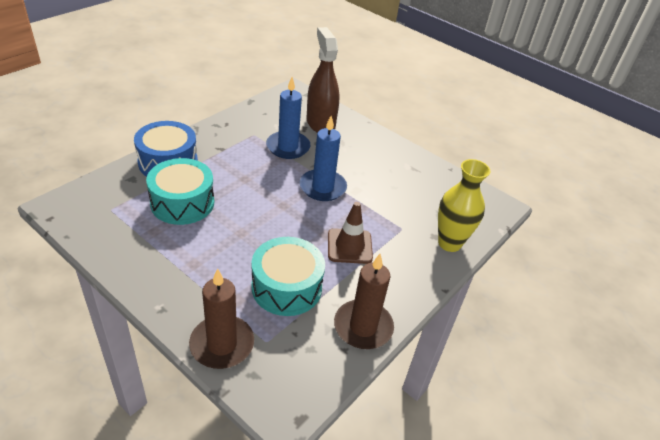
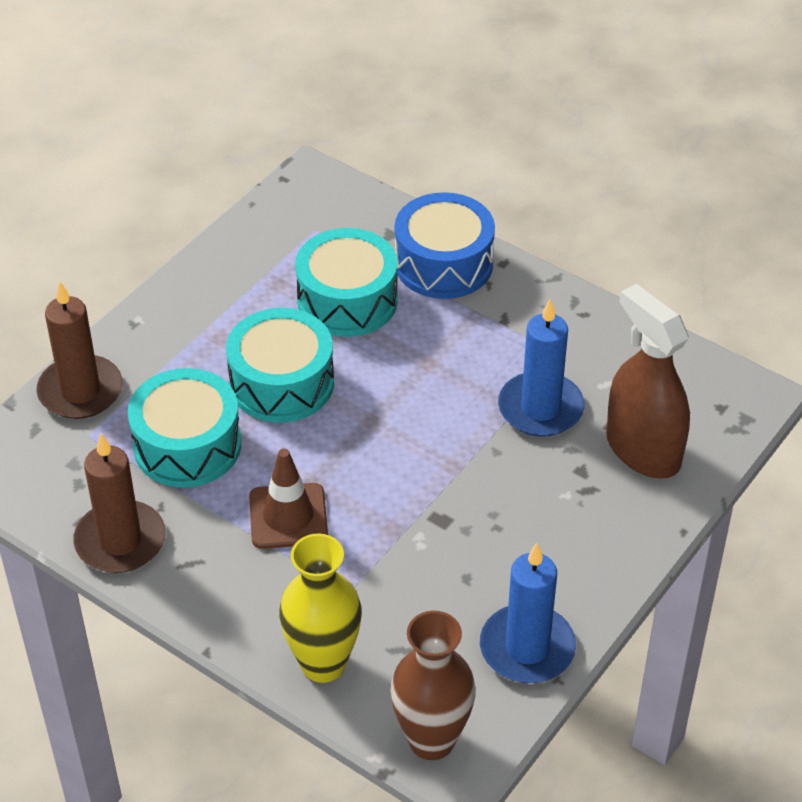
camera: 90 degrees right, 5 degrees up
(244, 238) = (282, 383): none -> turquoise drum
(320, 123) = (642, 450): brown spray bottle -> brown spray bottle turned 105 degrees counterclockwise
(322, 187) = (434, 469): blue candle -> blue candle (527, 648)
(489, 211) = (431, 740): none -> brown vase

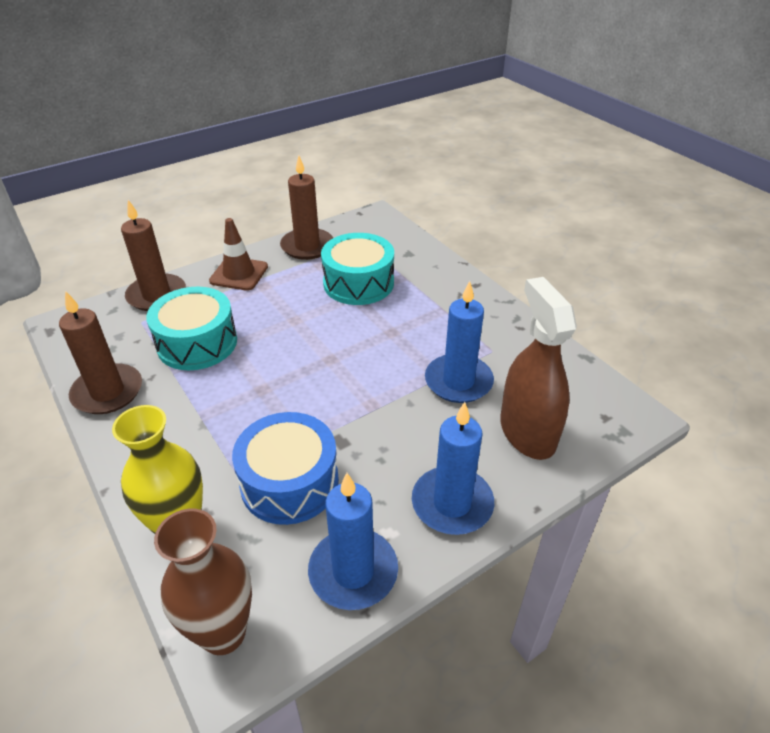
camera: 20 degrees right, 5 degrees down
(242, 257) = (307, 246): none -> brown candle
(282, 383) = (284, 321): turquoise drum -> none
(288, 516) = (231, 407): brown traffic cone -> brown traffic cone (239, 274)
(443, 264) = (435, 276): blue drum -> blue drum (289, 482)
(595, 552) = (452, 503): none -> blue candle

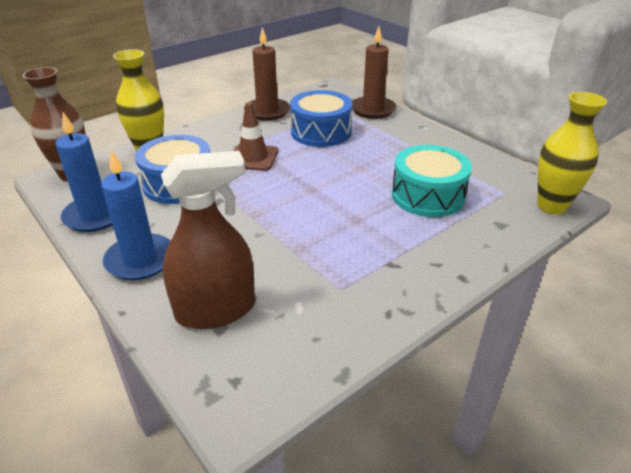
camera: 85 degrees right, 5 degrees down
(197, 343) = (321, 132): turquoise drum -> blue drum
(239, 274) = (414, 136): brown traffic cone -> brown traffic cone (253, 158)
(307, 246) = (476, 163): brown candle -> none
(386, 224) = (551, 206): none -> yellow vase
(458, 381) = (288, 263): blue candle -> none

